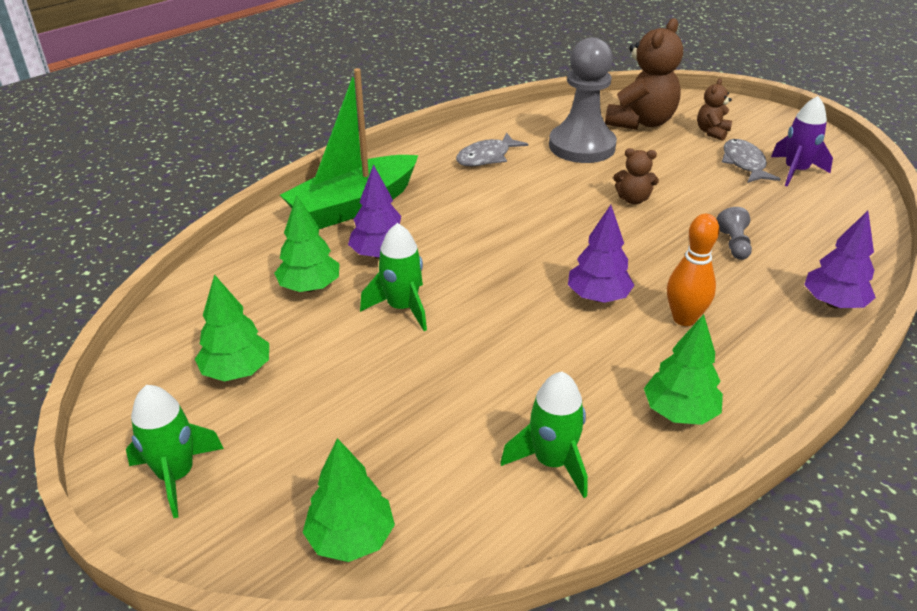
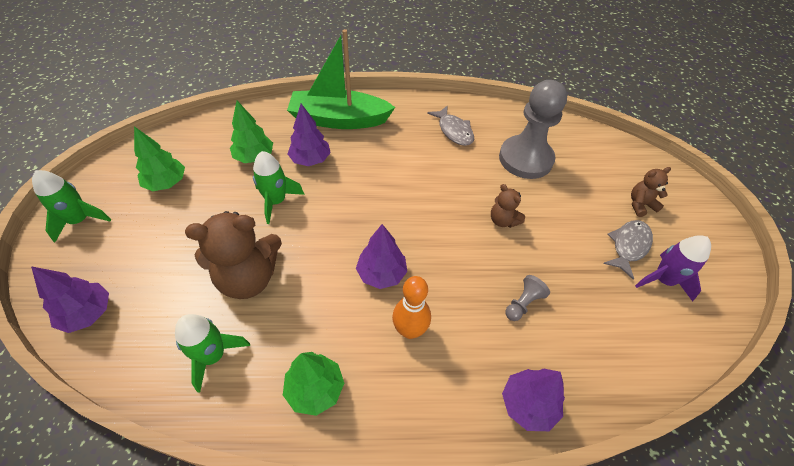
camera: 40 degrees right, 15 degrees up
(351, 538) = (88, 313): green tree -> purple tree
(487, 157) = (454, 131): grey fish -> grey fish turned 120 degrees counterclockwise
(641, 122) = (595, 164): brown teddy bear -> brown teddy bear (248, 278)

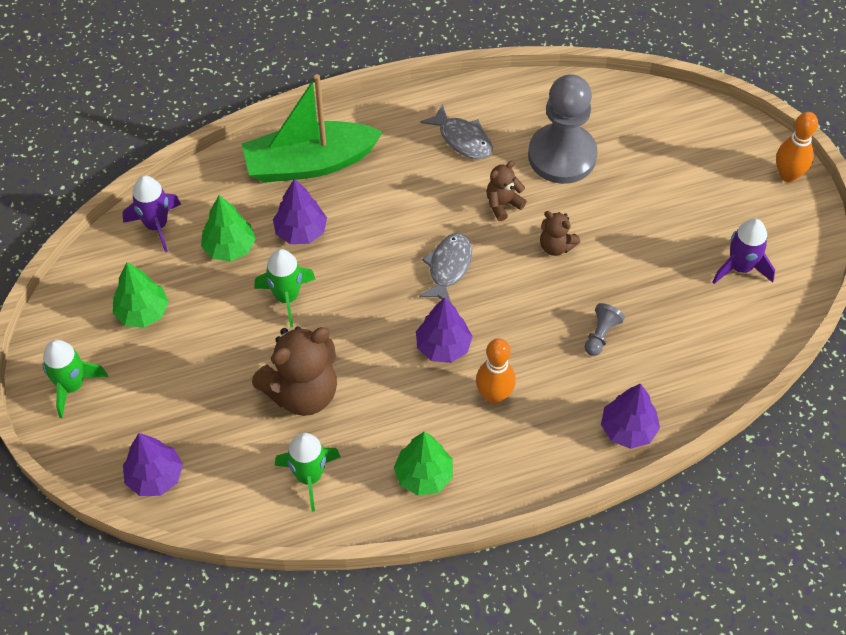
camera: 15 degrees left, 5 degrees up
(213, 131) = (156, 225): none -> purple rocket
(628, 246) = (700, 238): grey fish -> grey fish (448, 267)
(640, 205) = (707, 181): brown teddy bear -> brown teddy bear (503, 204)
(712, 217) = (788, 175): none -> orange bowling pin

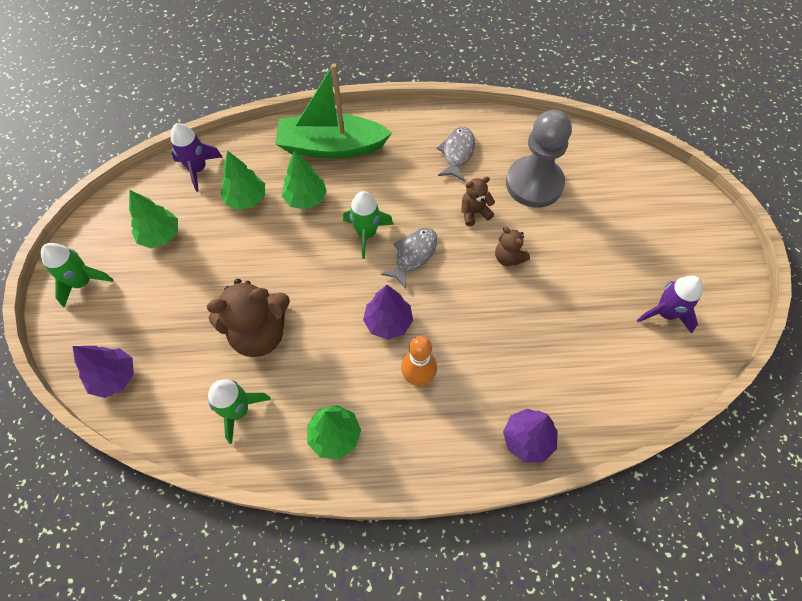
camera: 15 degrees right, 5 degrees up
(287, 297) = (276, 249): green rocket -> green rocket (366, 234)
(301, 231) = (306, 198): purple tree -> green tree
(462, 139) = (457, 153): grey fish -> grey fish turned 135 degrees counterclockwise
(601, 335) = (526, 344): grey pawn -> none
(788, 175) = (724, 241): orange bowling pin -> none

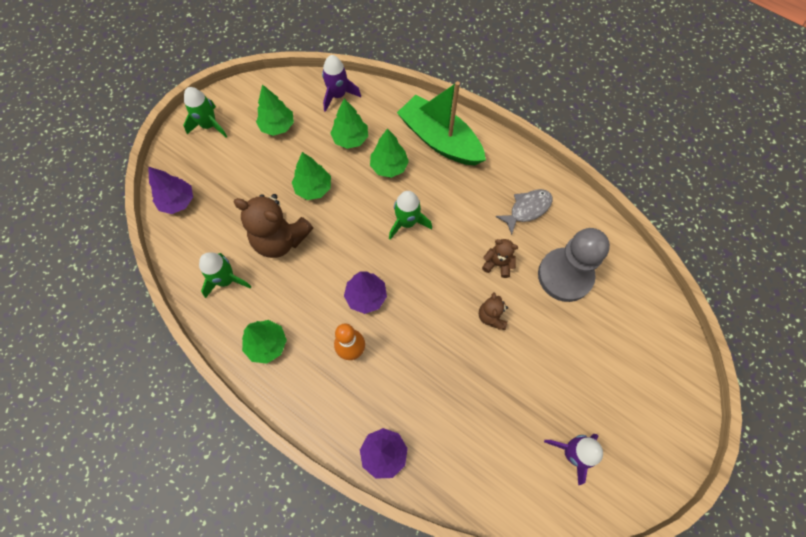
camera: 40 degrees right, 5 degrees up
(250, 265) = (313, 188): none -> green tree
(413, 255) = (425, 262): grey fish -> none

